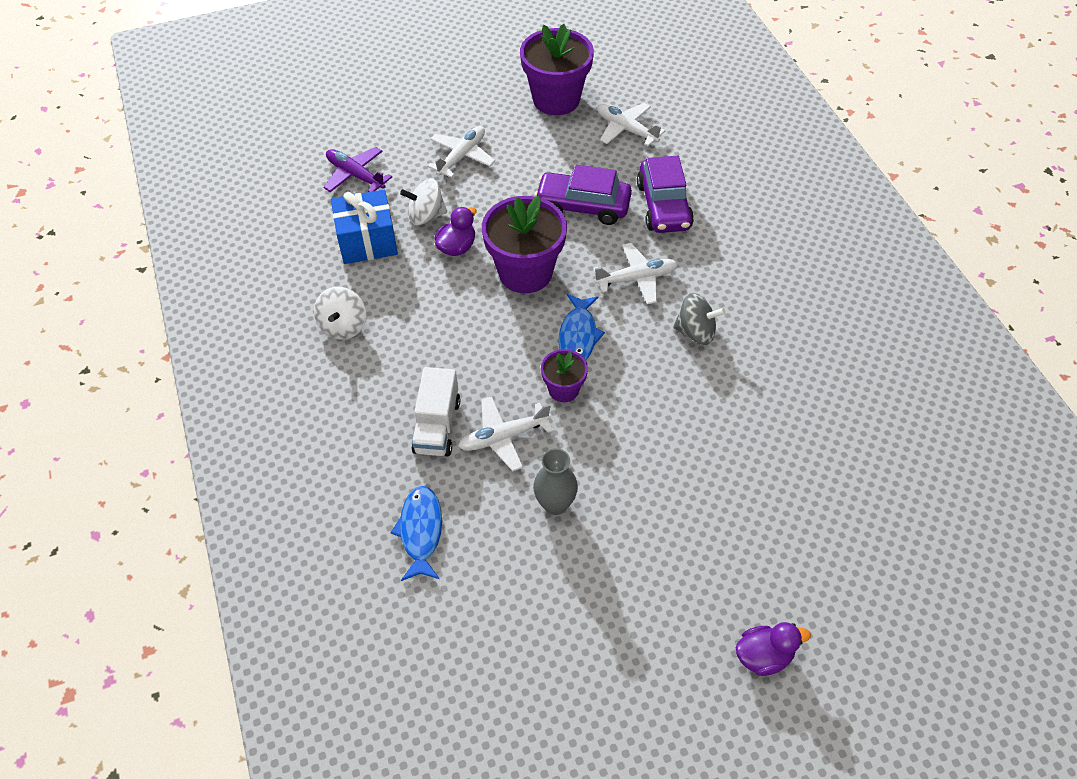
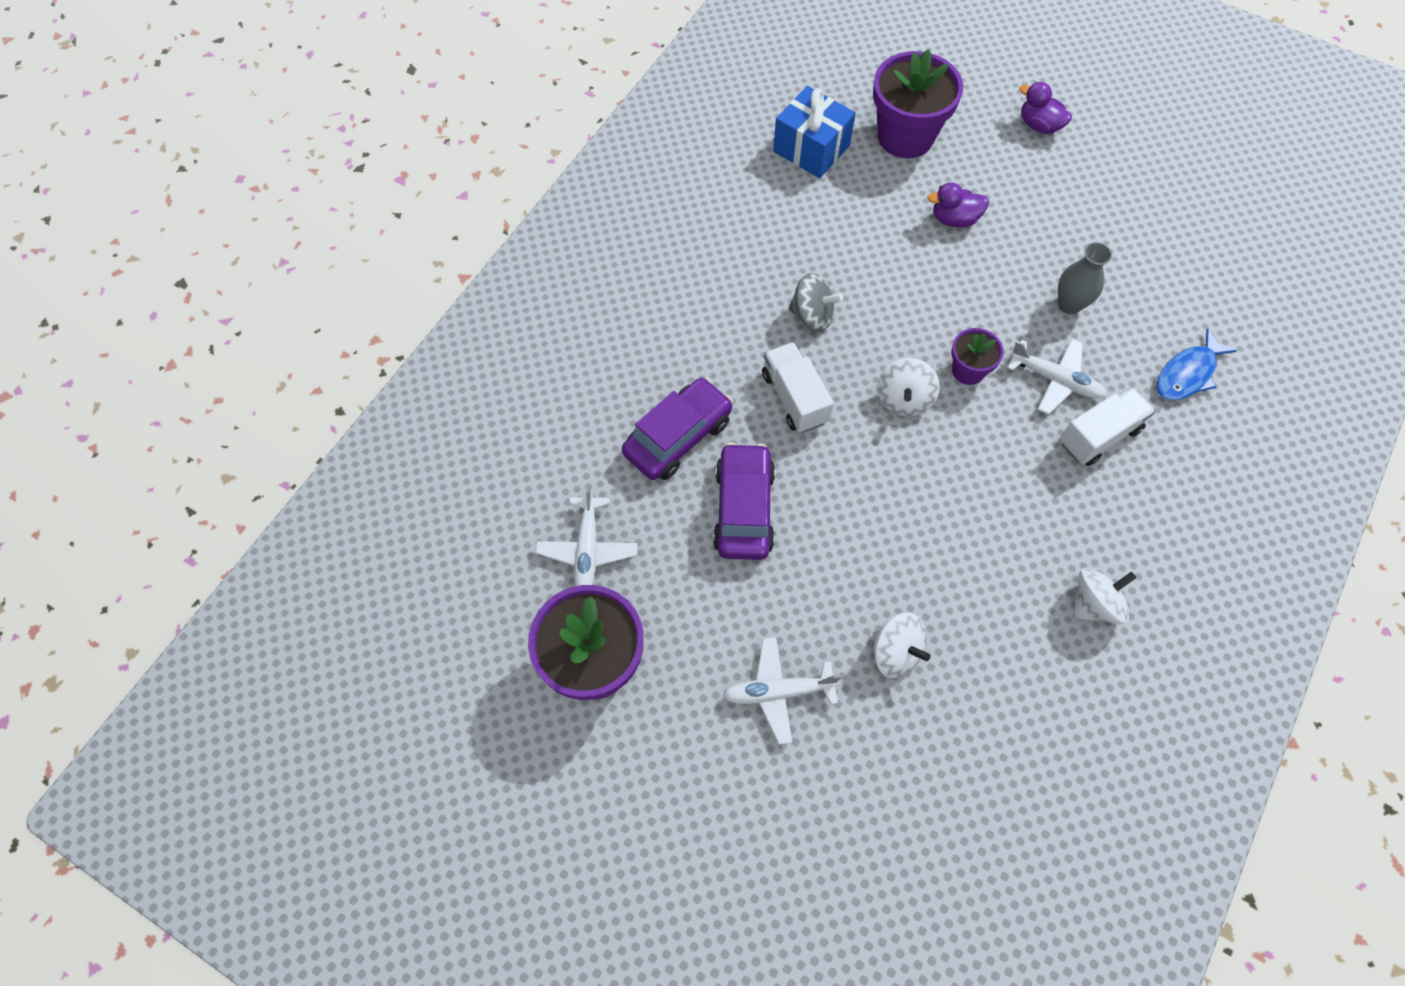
camera: 130 degrees left, 10 degrees up
(355, 175) = (911, 788): purple plane -> none
(367, 241) = (983, 680): blue gift -> blue gift (811, 148)
(457, 247) = (906, 584): purple duck -> purple duck (954, 219)
(525, 272) = (876, 496): purple flower pot -> purple flower pot (905, 137)
(578, 335) = (903, 399): blue fish -> white spinning top
(583, 206) = (743, 509): purple car -> purple car turned 150 degrees counterclockwise
(637, 279) = (794, 398): white plane -> white truck
(695, 332) = (812, 315): grey spinning top -> grey spinning top turned 135 degrees clockwise

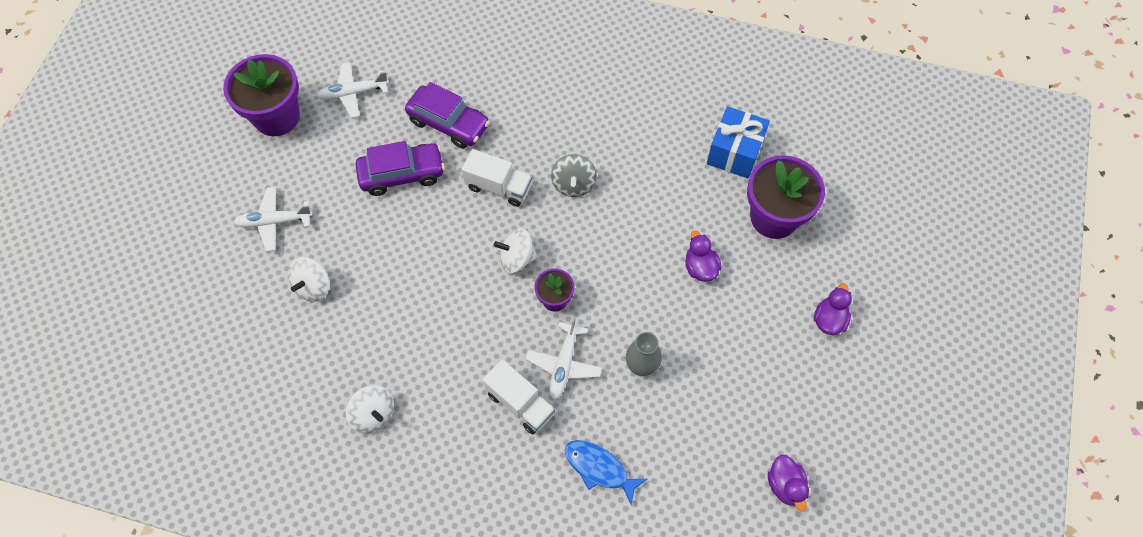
camera: 75 degrees right, 0 degrees up
(778, 692) = (274, 222): white plane -> white plane turned 75 degrees counterclockwise
(794, 398) = (498, 187): white truck -> white truck turned 60 degrees clockwise
(1220, 213) = (785, 485): none -> purple duck

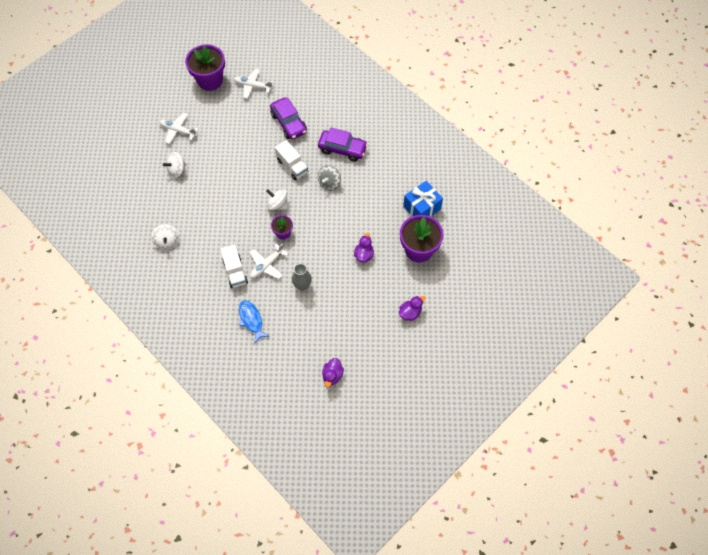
camera: 30 degrees right, 0 degrees up
(402, 174) = (250, 137): purple car -> purple car (342, 149)

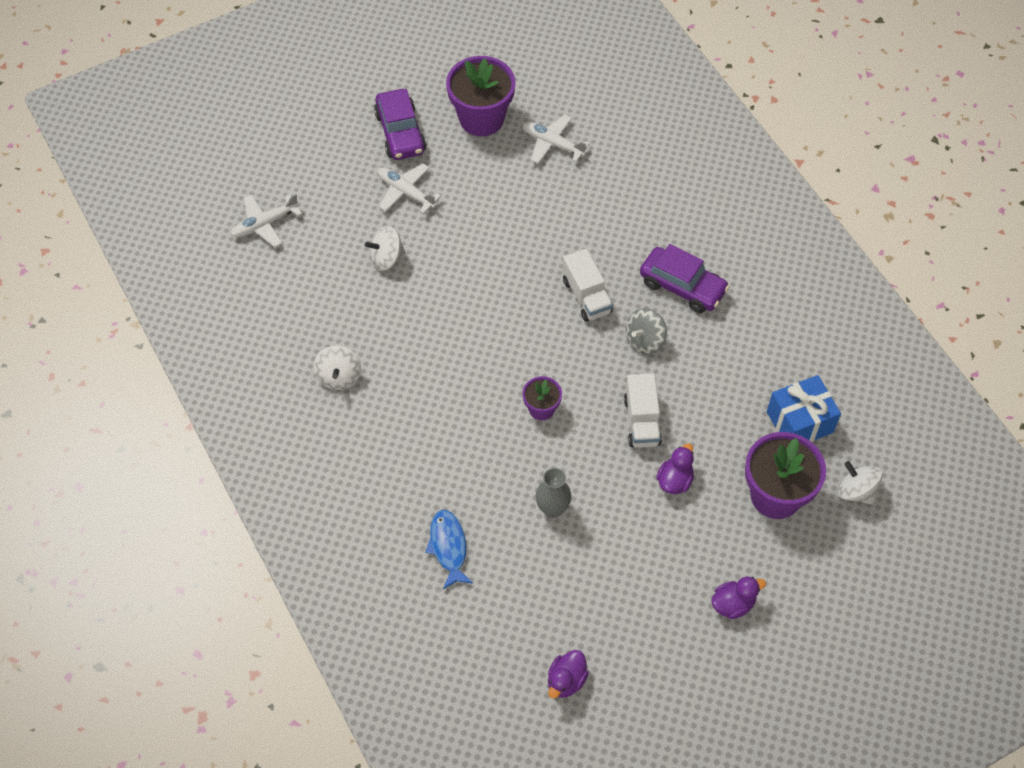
camera: 15 degrees right, 5 degrees down
(235, 271) = (441, 456): white truck -> white truck (641, 421)
(267, 265) = (499, 458): white plane -> white plane (265, 224)
(278, 204) = (545, 357): white spinning top -> white spinning top (856, 491)
(289, 123) = (599, 220): purple car -> purple car (400, 133)

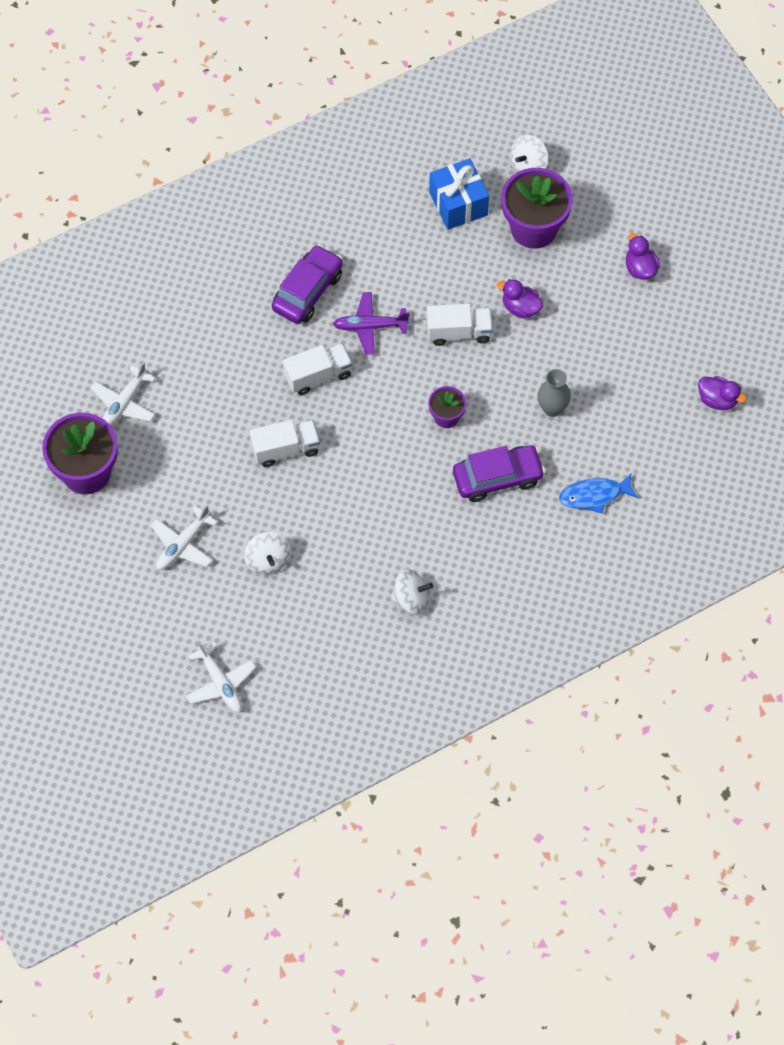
camera: 90 degrees left, 5 degrees up
(400, 133) = (102, 552): purple car -> purple car (497, 477)
(504, 270) = (285, 449): none -> white truck
(644, 340) = (370, 326): grey spinning top -> purple plane

